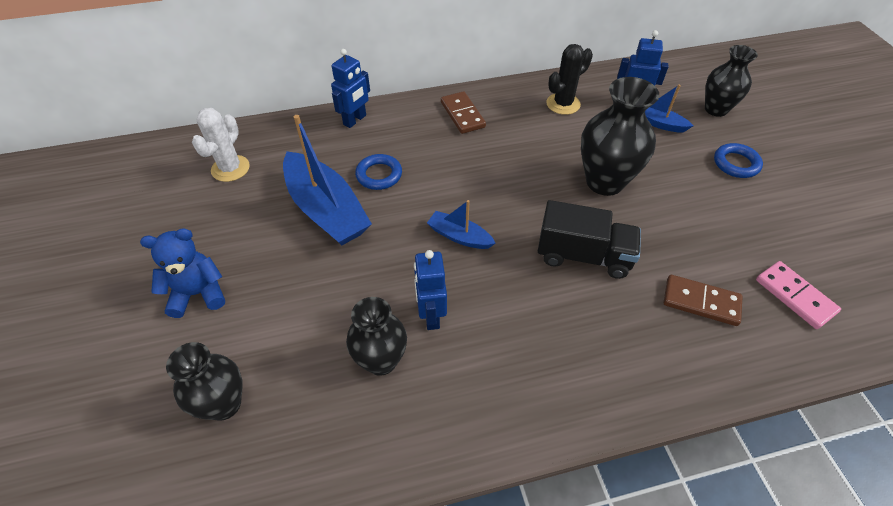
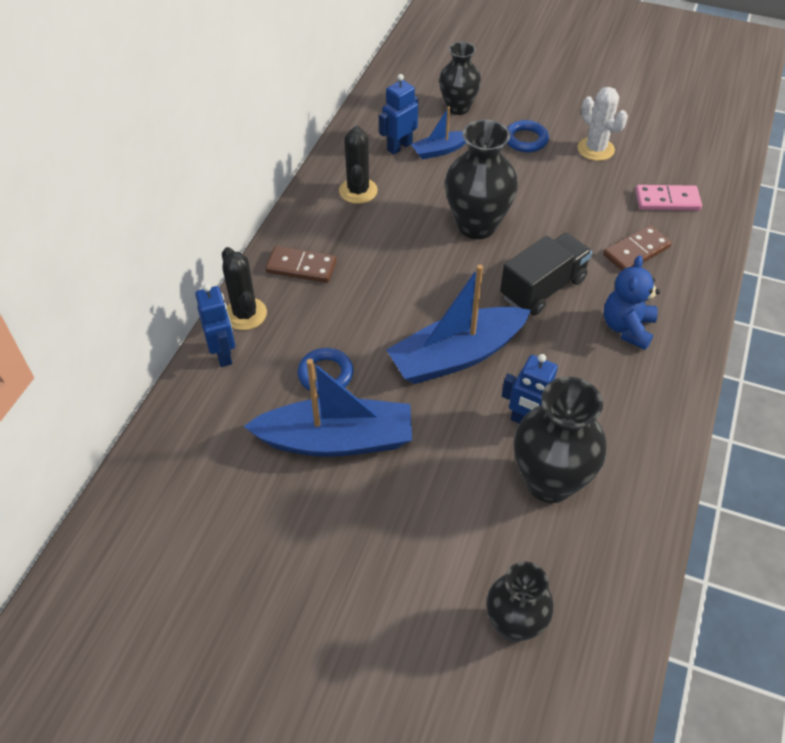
camera: 55 degrees left, 0 degrees up
(198, 294) = (361, 599): blue teddy bear -> blue teddy bear (627, 328)
(230, 168) = (194, 499): white cactus -> white cactus (595, 149)
(381, 361) = (549, 481): black vase -> black vase, size x1.51
(396, 112) = (245, 314): none -> black cactus
(459, 236) = (456, 356): blue boat -> blue boat, size x1.99

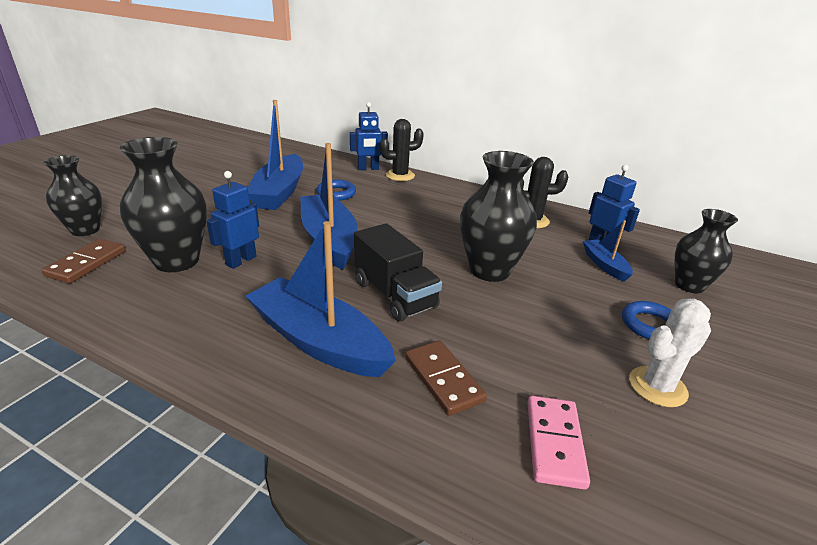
camera: 95 degrees right, 20 degrees down
(301, 267) = (441, 194): brown domino -> brown domino (86, 263)
(627, 328) = (319, 341): blue teddy bear -> blue boat

